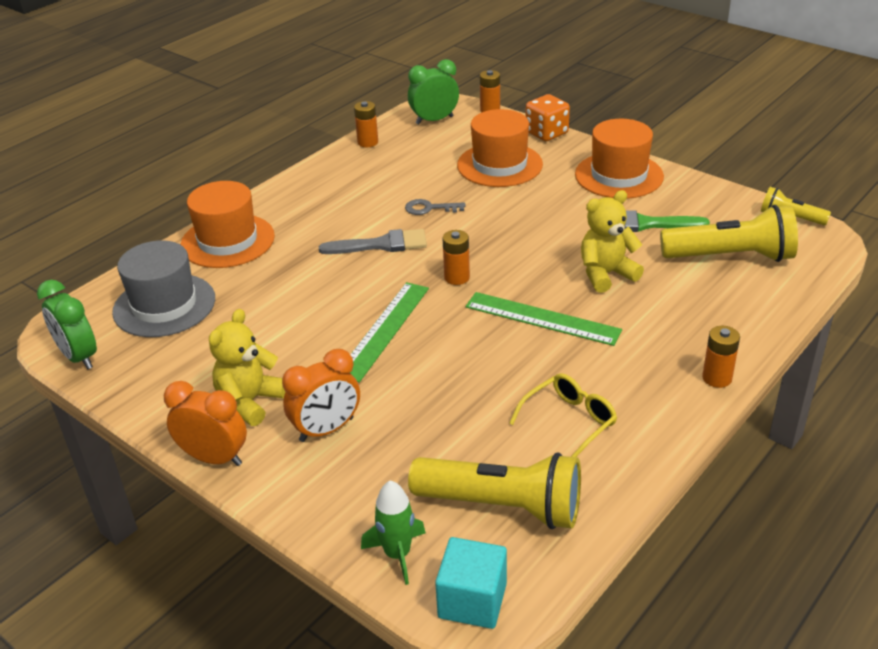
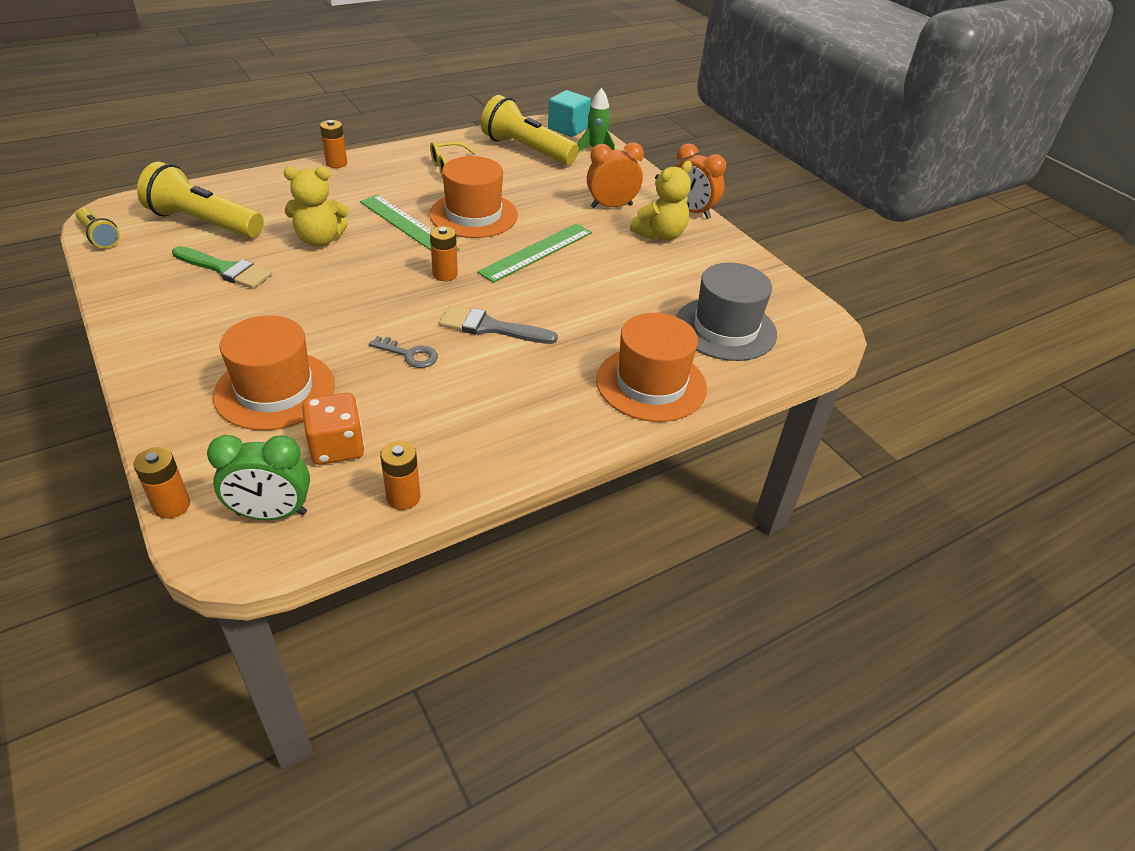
camera: 165 degrees left, 5 degrees up
(79, 357) = (802, 304): green clock -> none
(546, 133) = (158, 424): orange dice -> orange dice (337, 447)
(619, 175) = (170, 329): orange hat -> orange hat (473, 215)

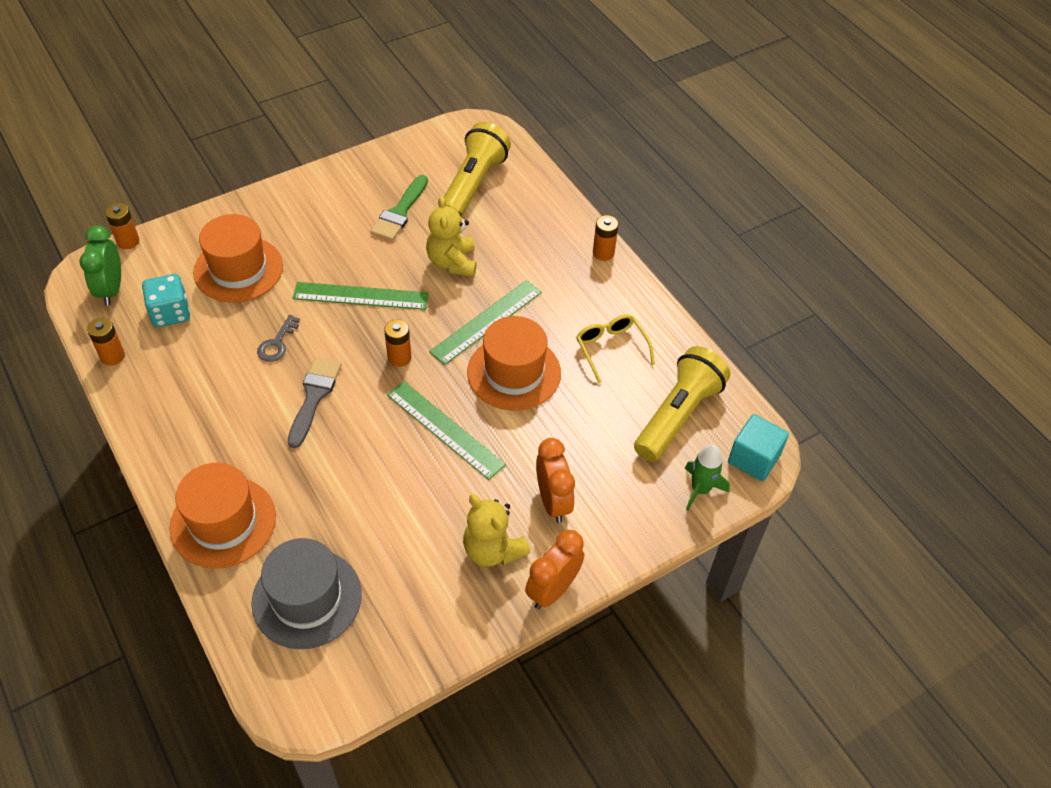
camera: 90 degrees right, 10 degrees up
(99, 236) = (445, 132): yellow flashlight -> none
(337, 447) = (170, 313): orange dice -> turquoise dice
(351, 297) = (361, 296): none -> green ruler

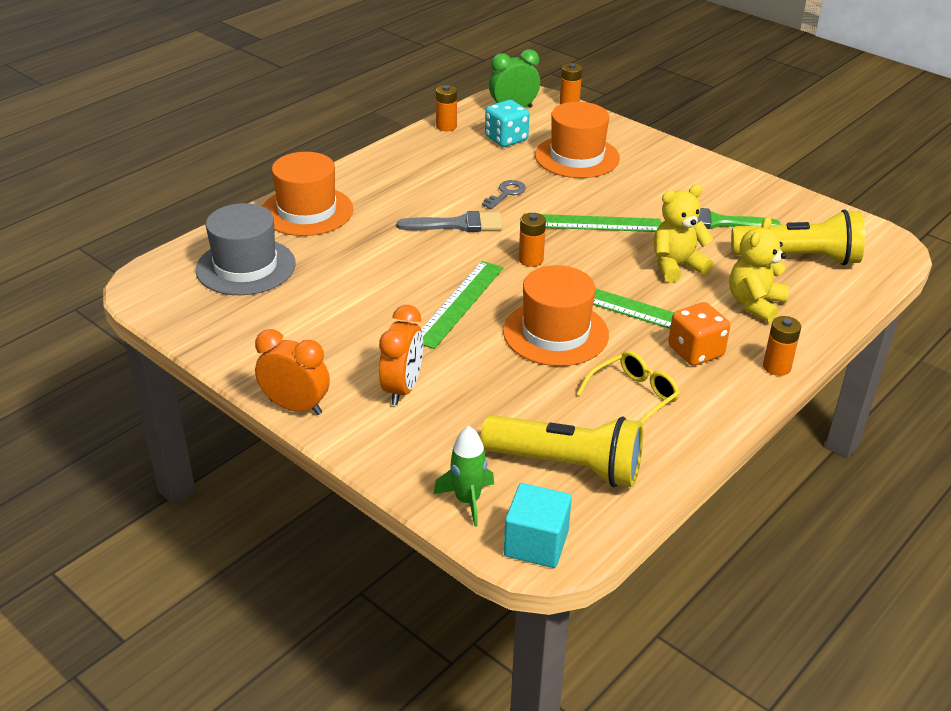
camera: 75 degrees right, 15 degrees down
(277, 343) = (506, 193): grey key -> grey key turned 120 degrees clockwise
(361, 296) = (591, 223): green ruler -> green ruler turned 75 degrees counterclockwise
(492, 550) = (329, 359): yellow teddy bear -> yellow teddy bear (755, 304)
(553, 502) = (402, 389): orange clock -> orange clock turned 45 degrees counterclockwise
(569, 292) = (695, 351): none -> orange dice

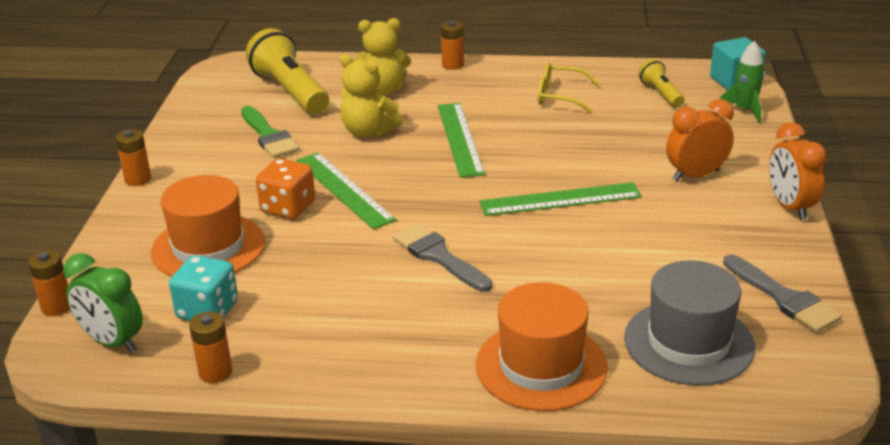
camera: 125 degrees left, 5 degrees down
(220, 328) = (784, 298): none -> grey brush
(506, 193) = (341, 256): grey key -> none
(531, 260) = (447, 194): orange battery -> orange battery (138, 179)
(555, 333) = (534, 146): orange hat -> none
(567, 466) = (660, 94): yellow flashlight -> yellow flashlight, size x0.53
(695, 351) = (476, 92): orange dice -> orange dice (288, 208)

